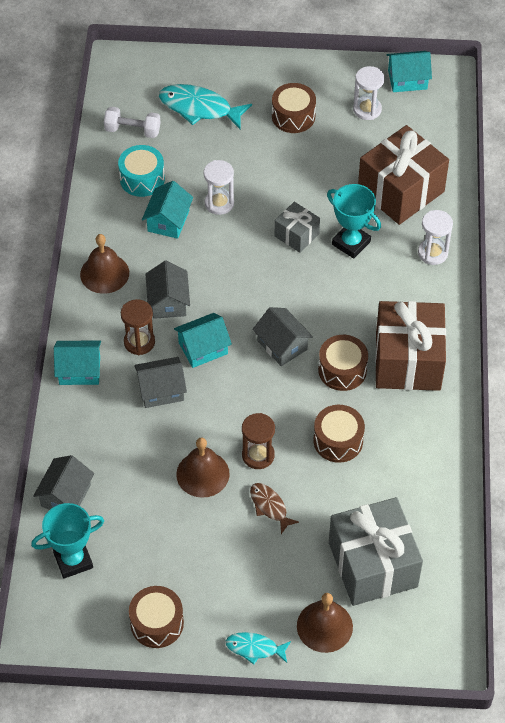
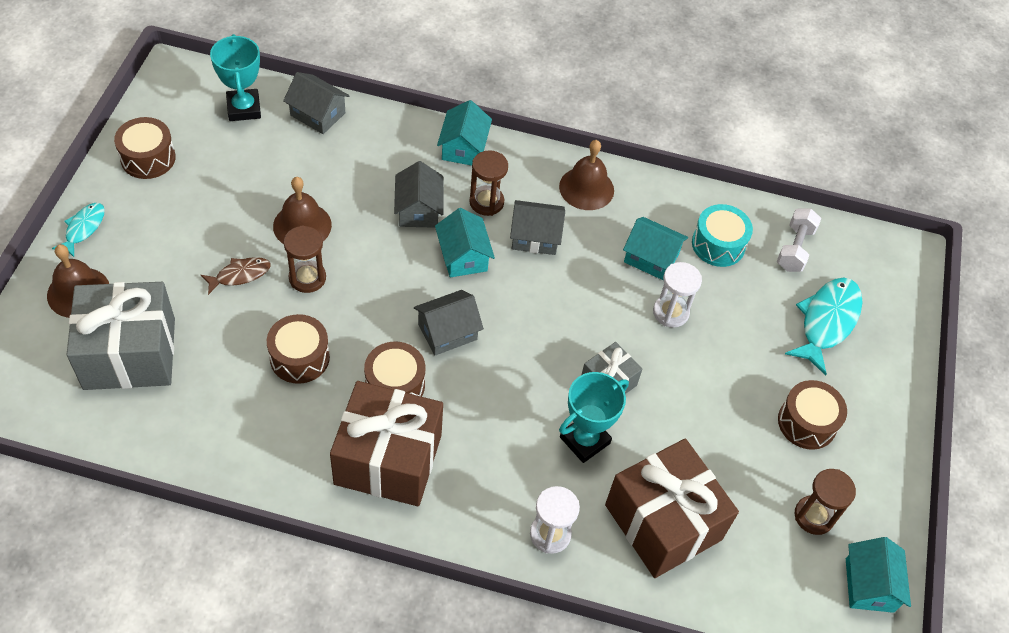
camera: 95 degrees right, 0 degrees up
(367, 109) = (814, 516): white hourglass -> brown hourglass

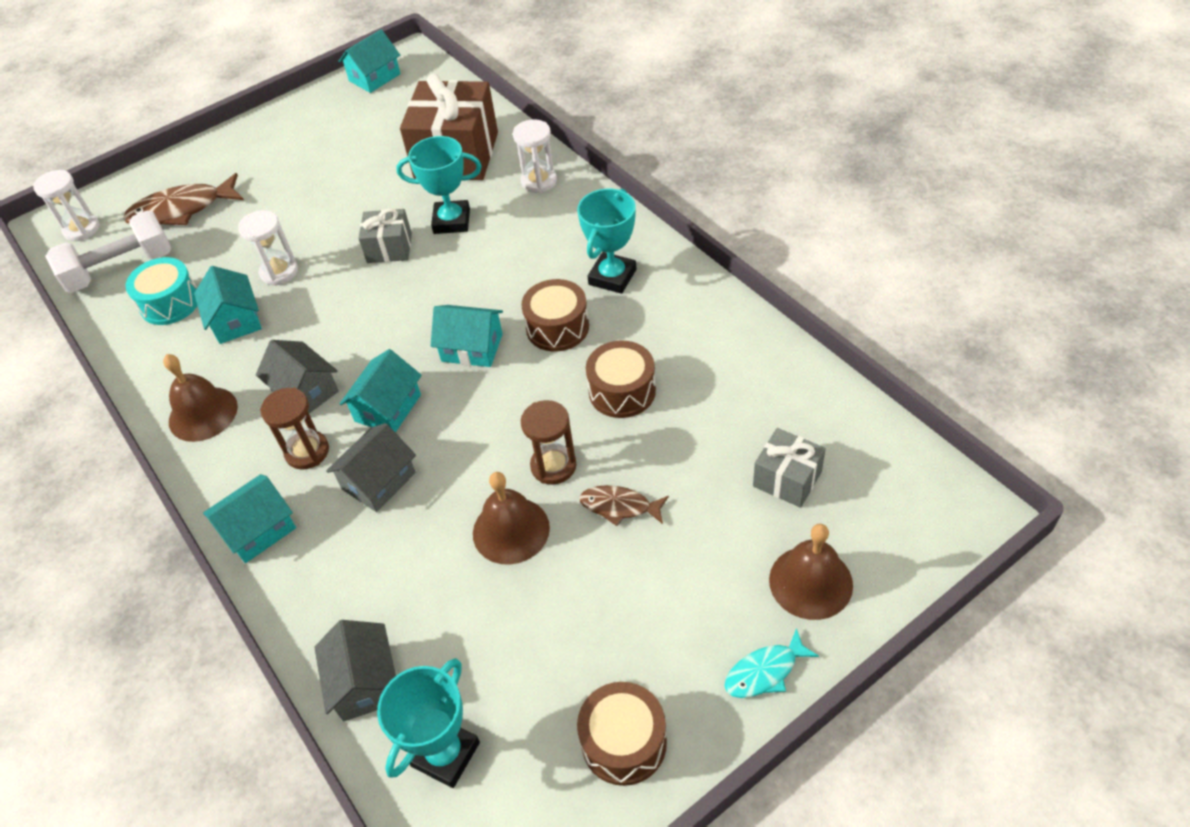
camera: 130 degrees left, 5 degrees down
(129, 353) = (787, 479): grey gift -> grey gift, size x0.51
(388, 459) = (612, 277): brown gift -> turquoise trophy
(447, 332) = (472, 347): grey house -> turquoise house
(794, 249) = (121, 269): white dumbbell -> white dumbbell, size x1.53
(807, 423) = (289, 162): brown drum -> none
(814, 516) = (359, 117): brown hourglass -> none
(826, 322) = (181, 210): turquoise fish -> brown fish
(877, 262) = (82, 229): none -> white hourglass

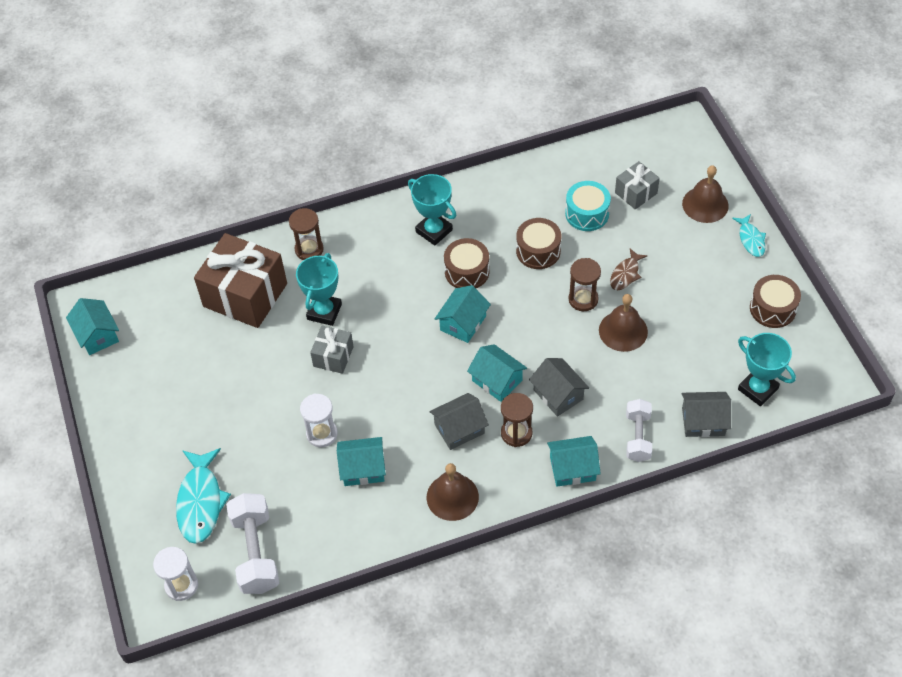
camera: 75 degrees left, 5 degrees up
(170, 303) = (319, 515): turquoise drum -> turquoise drum (587, 213)
(181, 210) = (201, 502): brown fish -> turquoise fish
(259, 530) = (572, 468): turquoise house -> turquoise house turned 75 degrees counterclockwise
(322, 597) = (637, 437): none -> white dumbbell
(539, 181) = (309, 249): white hourglass -> brown hourglass

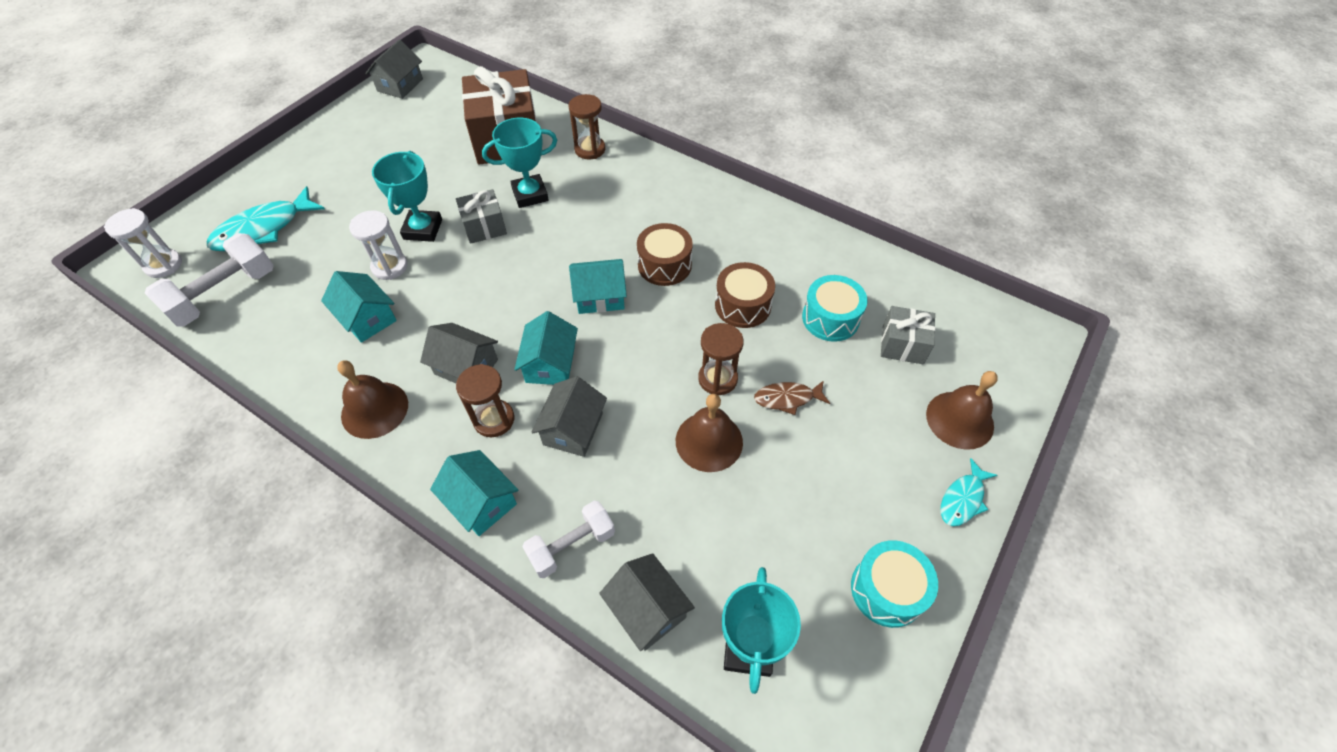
camera: 50 degrees right, 0 degrees up
(97, 335) = (400, 85): turquoise house -> grey house
(434, 231) = (689, 216): turquoise trophy -> turquoise trophy (423, 229)
(772, 308) = (887, 590): brown drum -> turquoise drum

